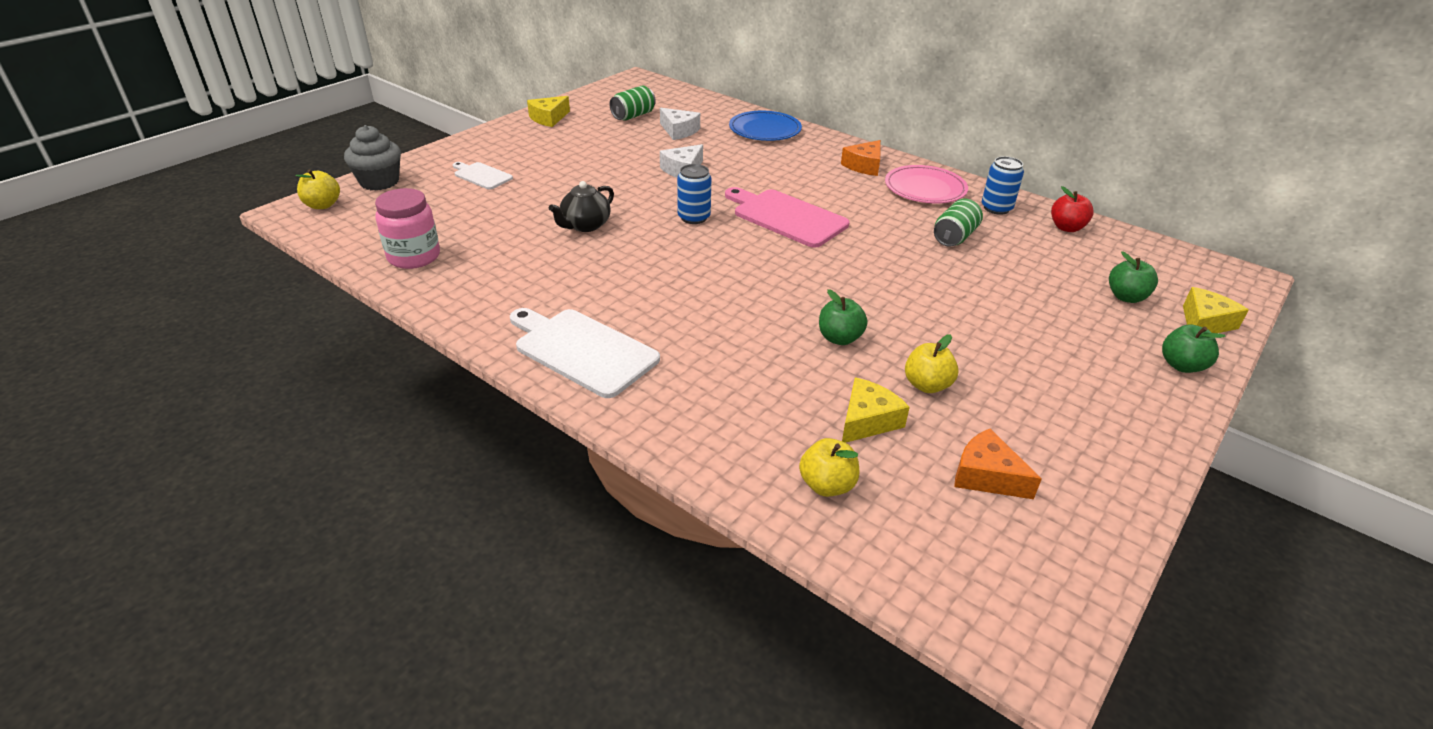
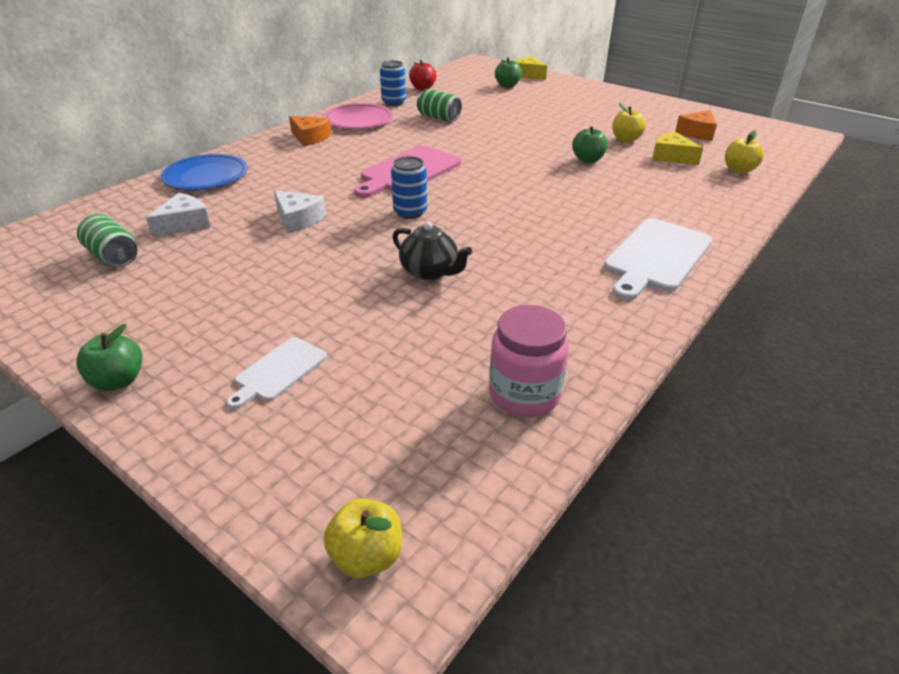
camera: 90 degrees left, 0 degrees up
(379, 182) = (278, 493): grey cupcake -> none
(548, 118) = (77, 330): yellow cheese -> none
(1181, 365) = (572, 84): green apple -> green apple (118, 381)

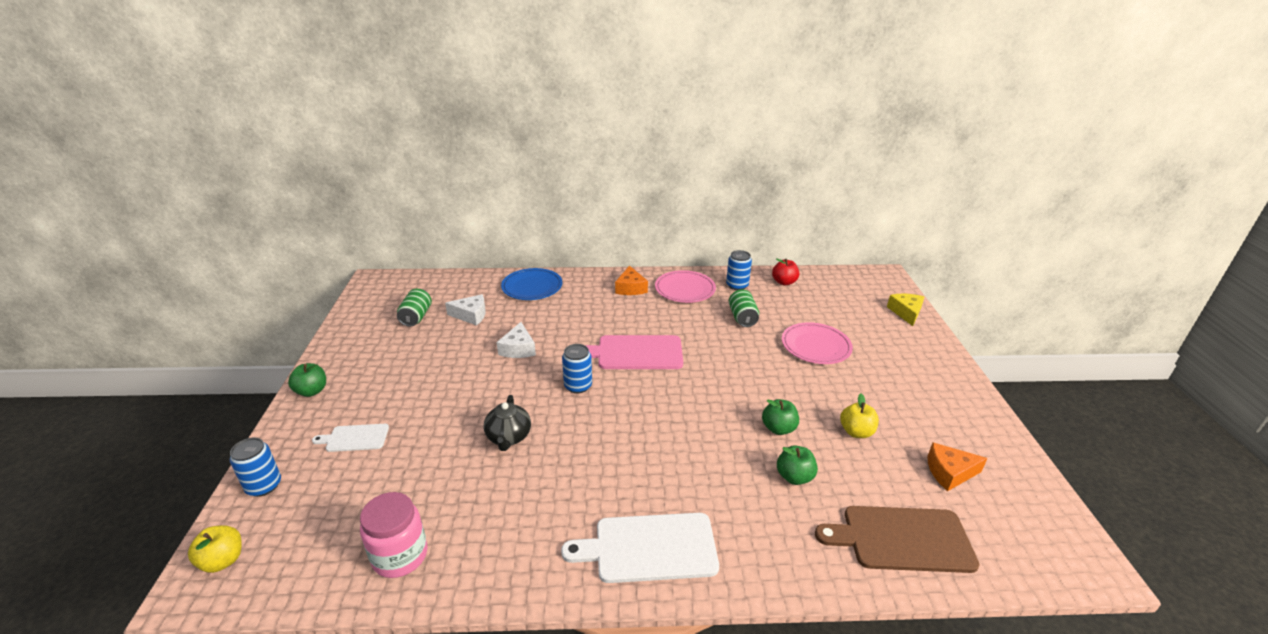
camera: 50 degrees right, 5 degrees down
(260, 477) = (264, 486): none -> blue can
(507, 86) = (861, 315): green apple -> green apple (794, 477)
(517, 112) = (815, 346): none -> pink plate
(671, 157) = (862, 477): yellow cheese -> none
(738, 170) = (901, 539): yellow apple -> brown cutting board

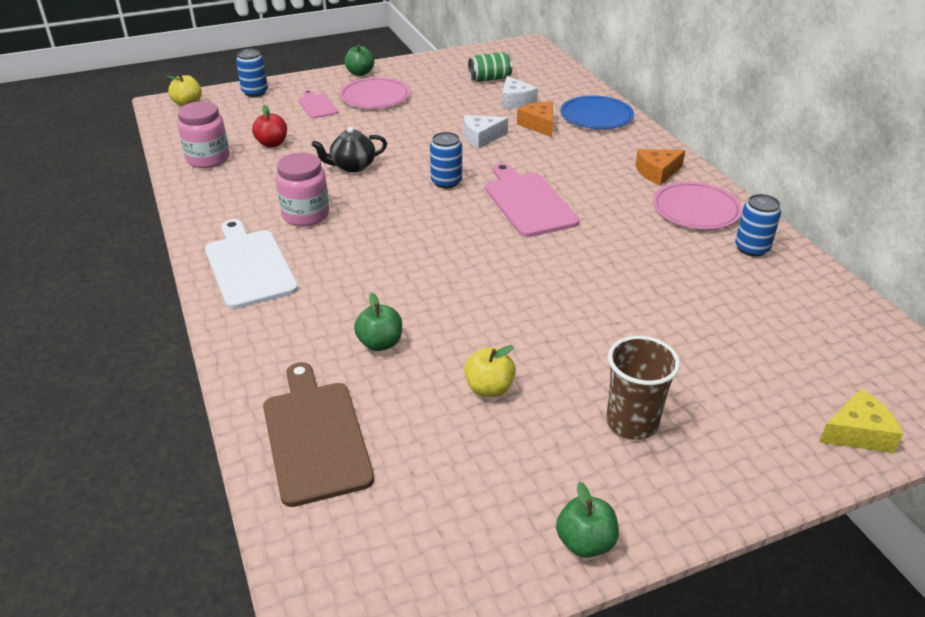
camera: 70 degrees right, 5 degrees up
(354, 438) = (317, 105): white cutting board -> pink cutting board
(579, 488) = (306, 215): none -> pink jar
(742, 317) = (672, 264): green can -> none
(778, 428) = (457, 322): green apple -> green apple (585, 542)
(784, 282) = (810, 289): red apple -> red apple (272, 143)
(815, 346) = (659, 336): pink plate -> pink plate (375, 97)
(894, 381) = (632, 422): none -> brown cup
(949, 472) = (454, 483): orange cheese -> orange cheese (539, 125)

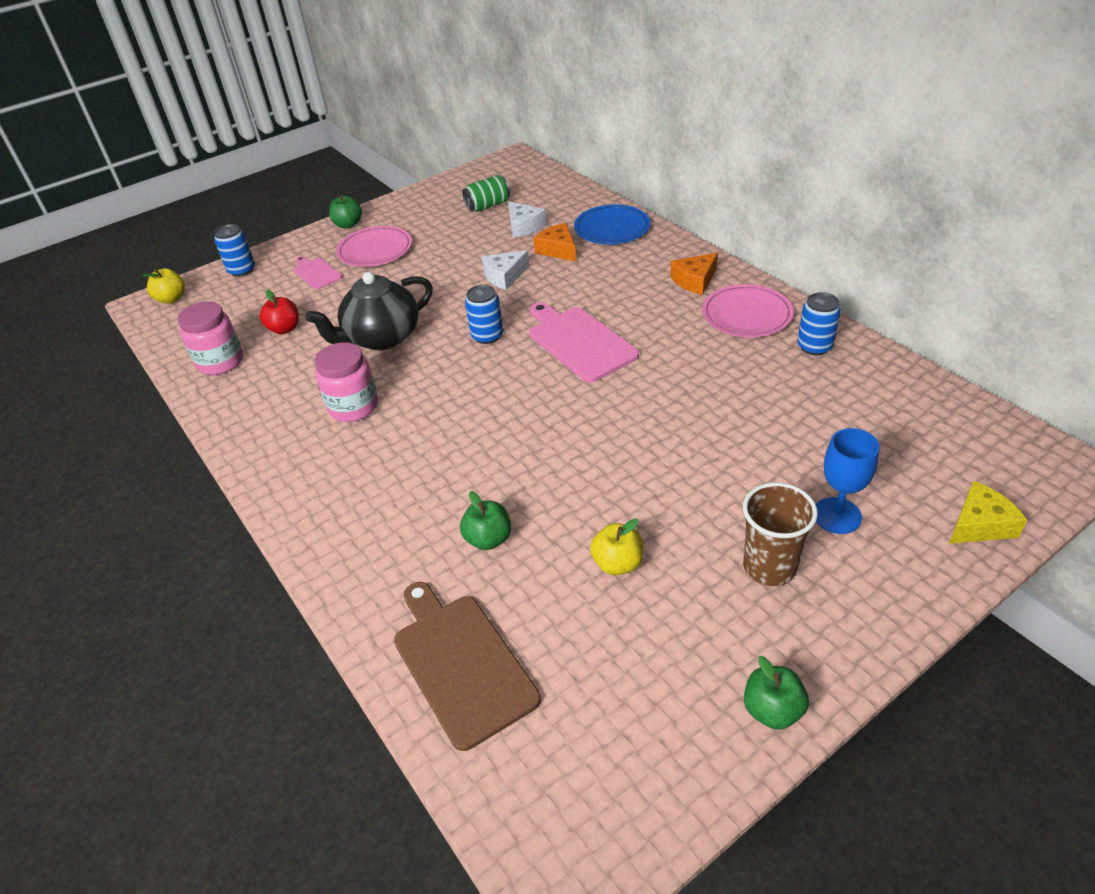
camera: 10 degrees left, 5 degrees up
(248, 265) = (315, 481): white cutting board -> none
(352, 166) = (381, 338): black teapot -> black teapot, size x1.62
(715, 394) = (837, 515): none -> blue goblet

